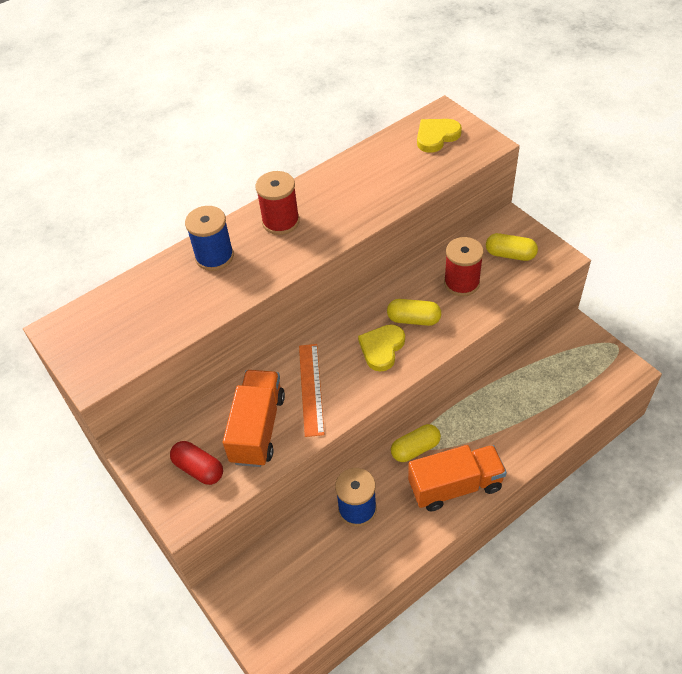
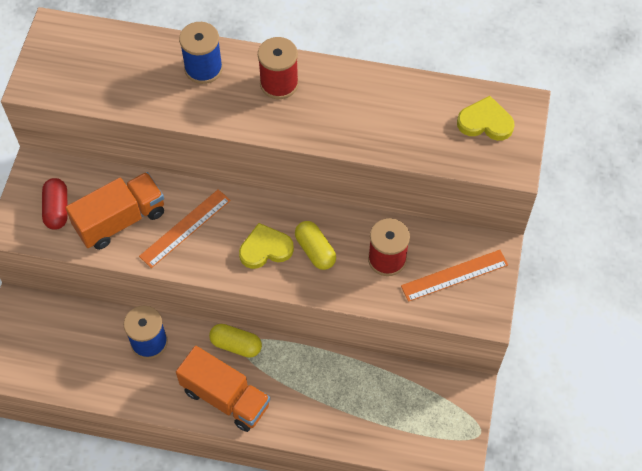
camera: 45 degrees right, 10 degrees up
(510, 255) = (454, 275): yellow capsule -> orange ruler

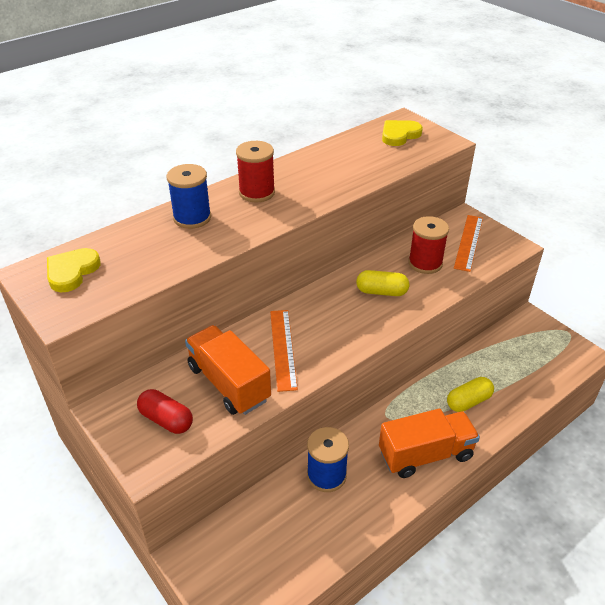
camera: 50 degrees left, 20 degrees down
(120, 220) = (229, 383): orange truck -> orange truck turned 45 degrees counterclockwise
(236, 345) = (383, 419): yellow capsule -> yellow capsule (468, 401)
(265, 249) = (352, 315): yellow heart -> yellow heart (72, 272)

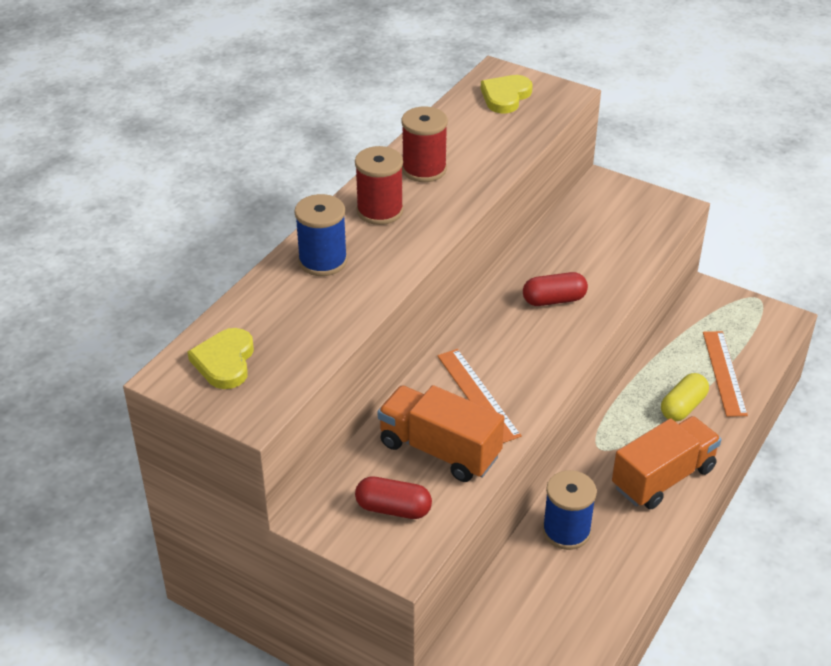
camera: 20 degrees left, 0 degrees up
(381, 292) = (554, 300): yellow capsule -> red capsule
(425, 263) = (586, 253): red spool -> red spool (424, 169)
(468, 242) = (622, 215): orange ruler -> orange ruler (724, 373)

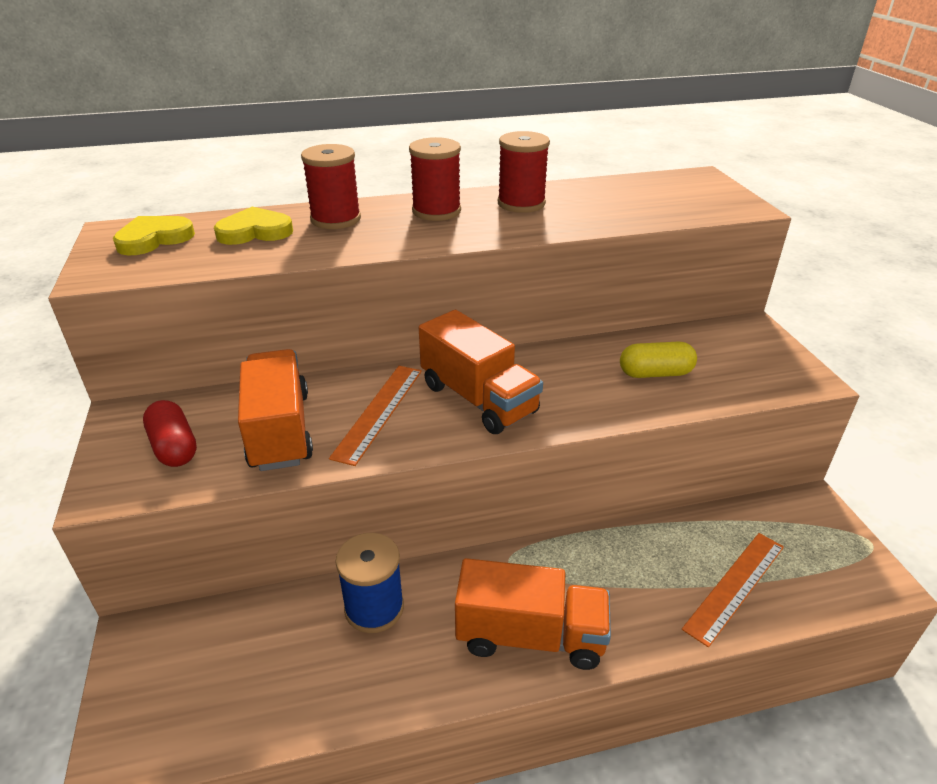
camera: 45 degrees right, 5 degrees down
(323, 261) = (335, 219): blue spool -> red spool
(505, 96) = (681, 190): yellow heart -> yellow heart (255, 231)
(521, 344) = (478, 399): none -> orange truck
(554, 300) = (562, 384): red capsule -> none
(683, 407) = (643, 585): yellow capsule -> yellow capsule (655, 373)

